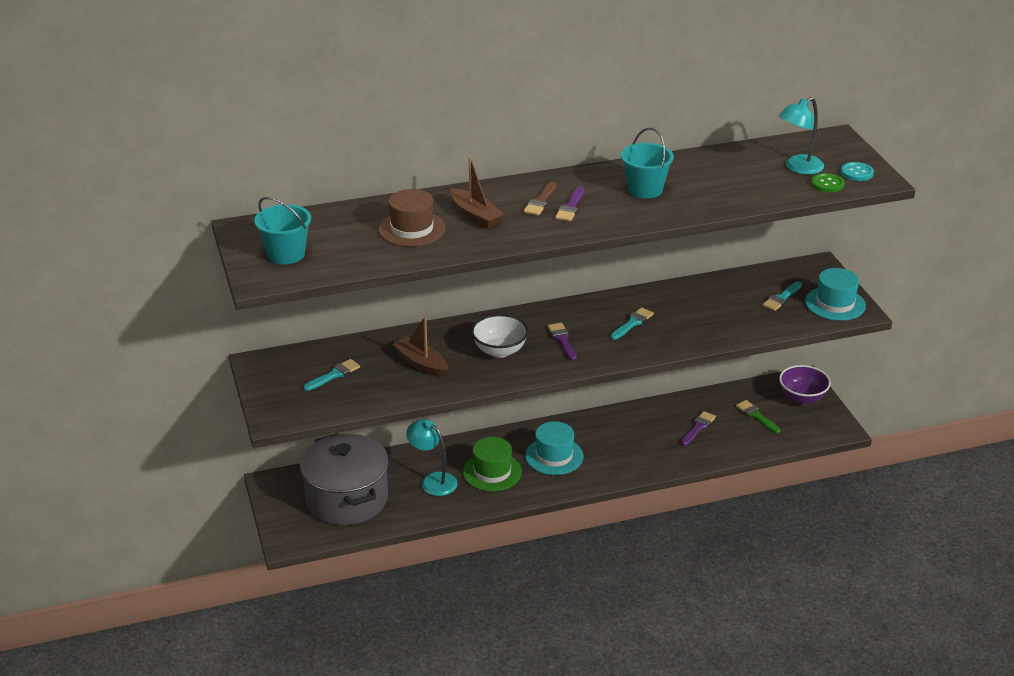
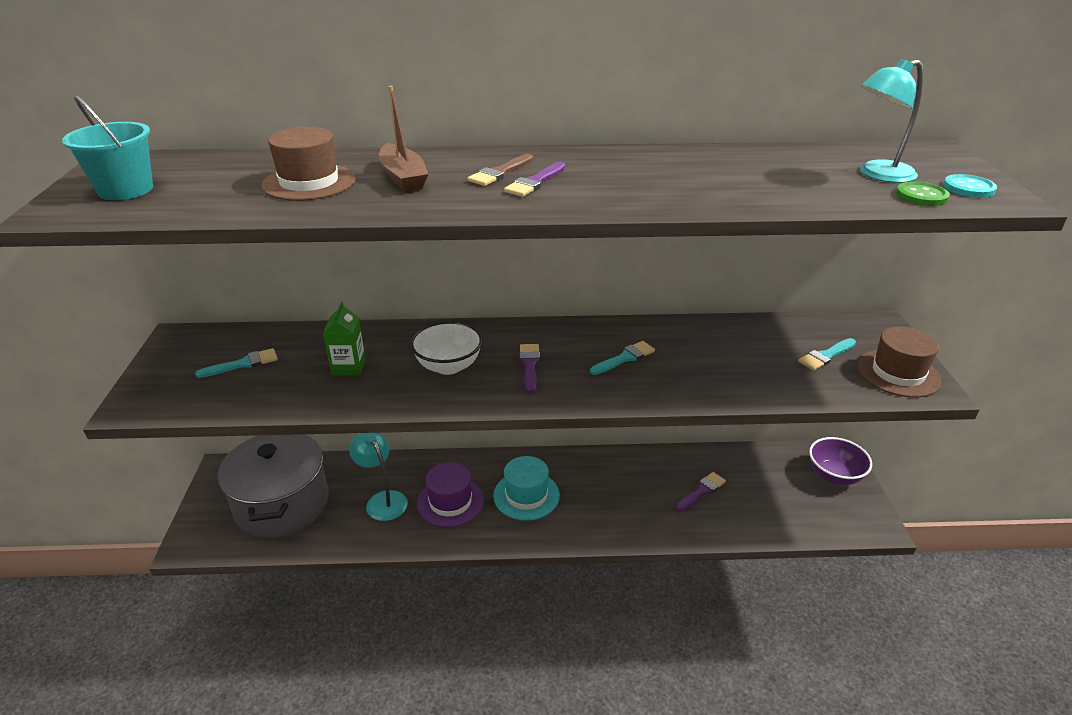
camera: 15 degrees right, 0 degrees up
(421, 363) = (349, 367): brown boat -> green carton
(492, 472) = (450, 502): green hat -> purple hat
(645, 189) = (648, 175): turquoise bucket -> none
(756, 416) = (774, 489): green brush -> none
(835, 303) = (898, 373): turquoise hat -> brown hat

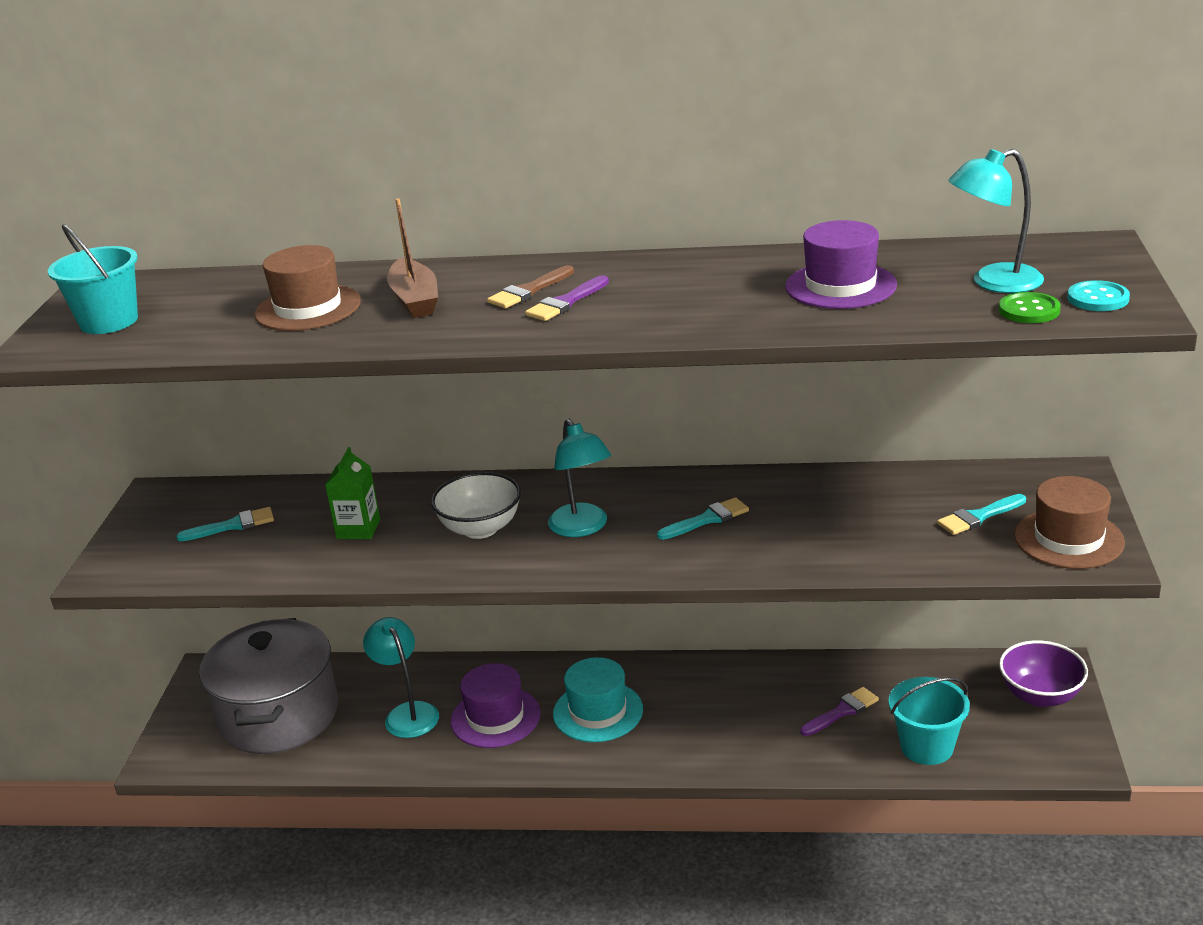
camera: 10 degrees right, 5 degrees down
(530, 365) = (582, 528): purple brush -> turquoise lamp
(757, 174) = (840, 286): none -> purple hat
(767, 517) = (926, 747): none -> turquoise bucket

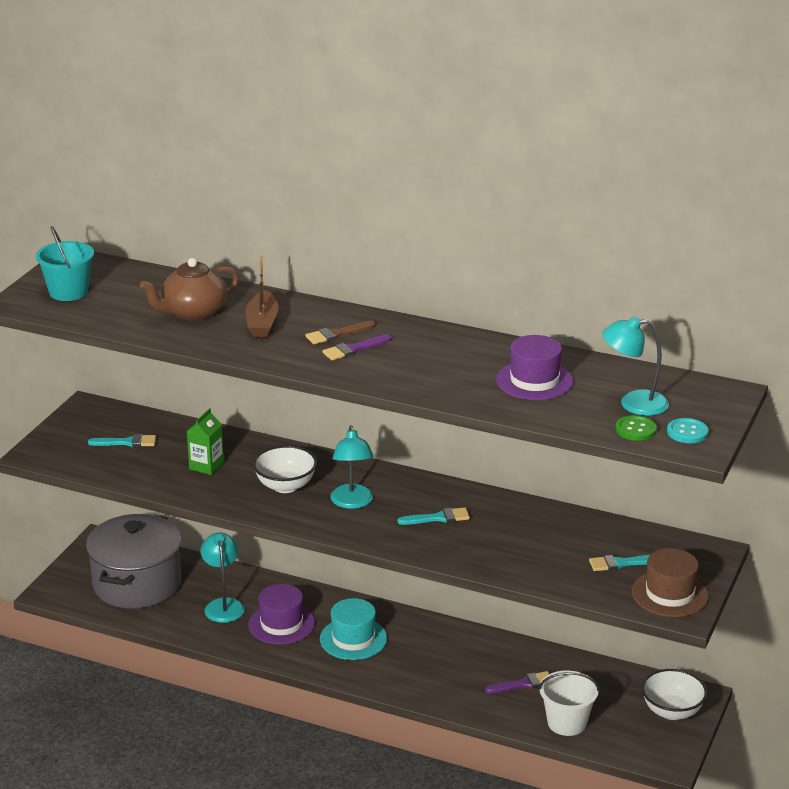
camera: 15 degrees right, 0 degrees up
(308, 308) = (193, 312): brown hat -> brown teapot
(926, 747) = (566, 723): turquoise bucket -> white bucket
(1040, 696) = (672, 711): purple bowl -> white bowl

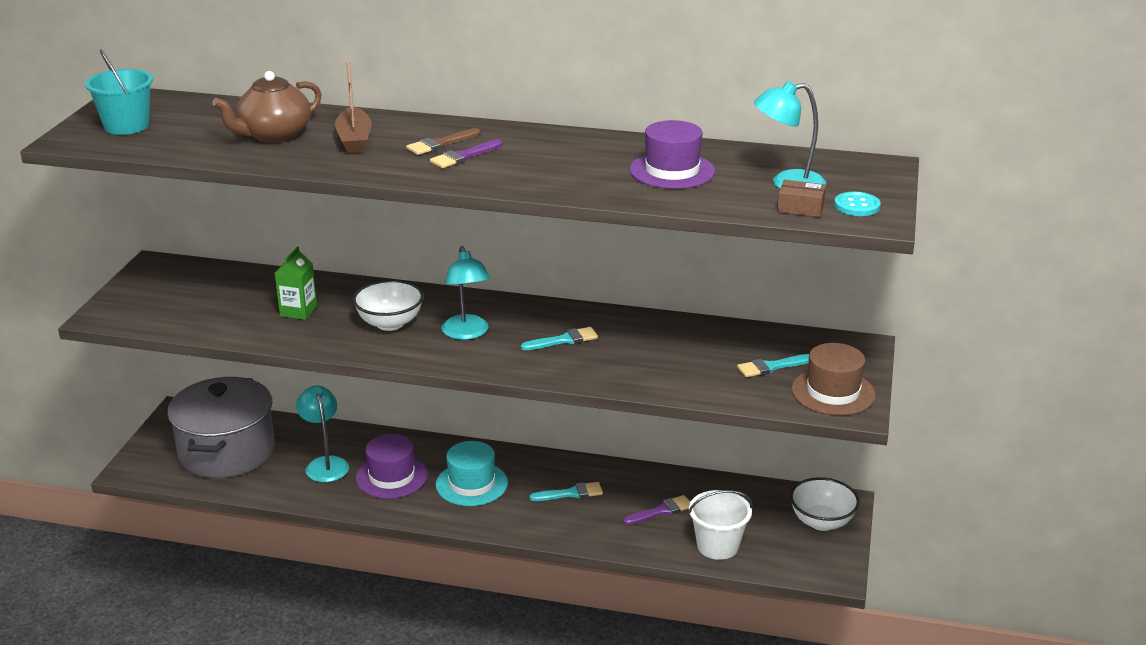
camera: 10 degrees left, 0 degrees up
(127, 442) = (205, 296): turquoise brush -> turquoise brush (571, 493)
(635, 429) = (800, 208): green button -> brown box

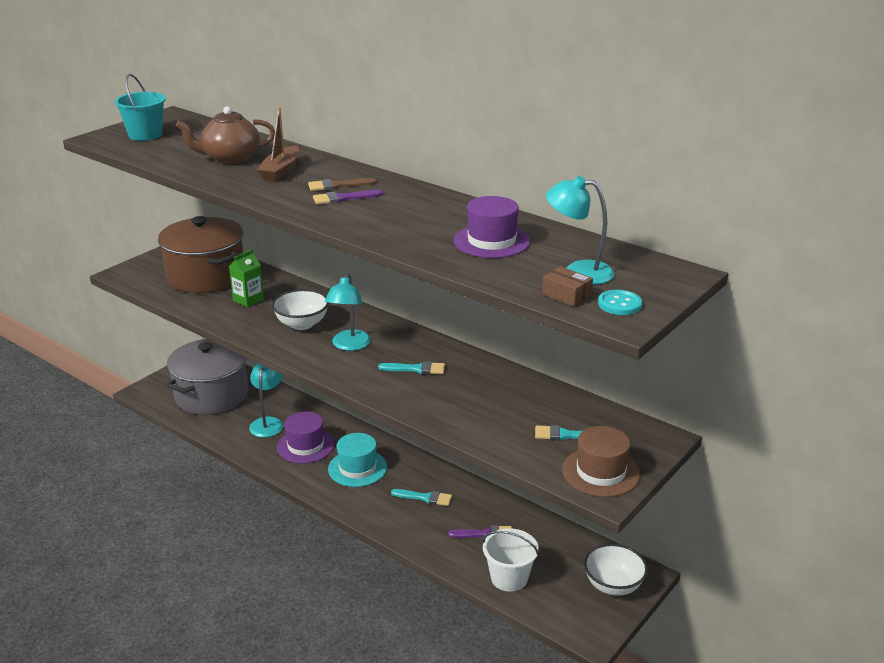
camera: 25 degrees right, 0 degrees up
(217, 296) = (206, 276): none -> brown pot

